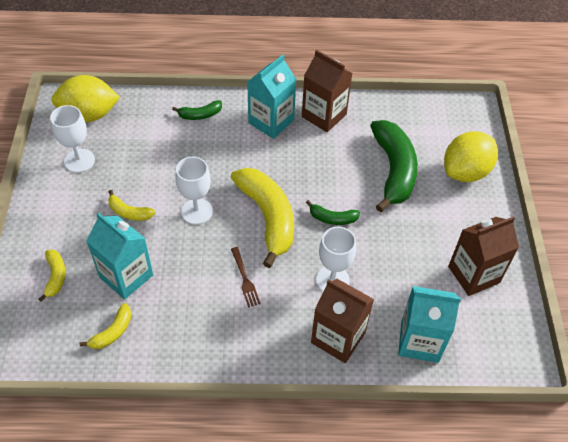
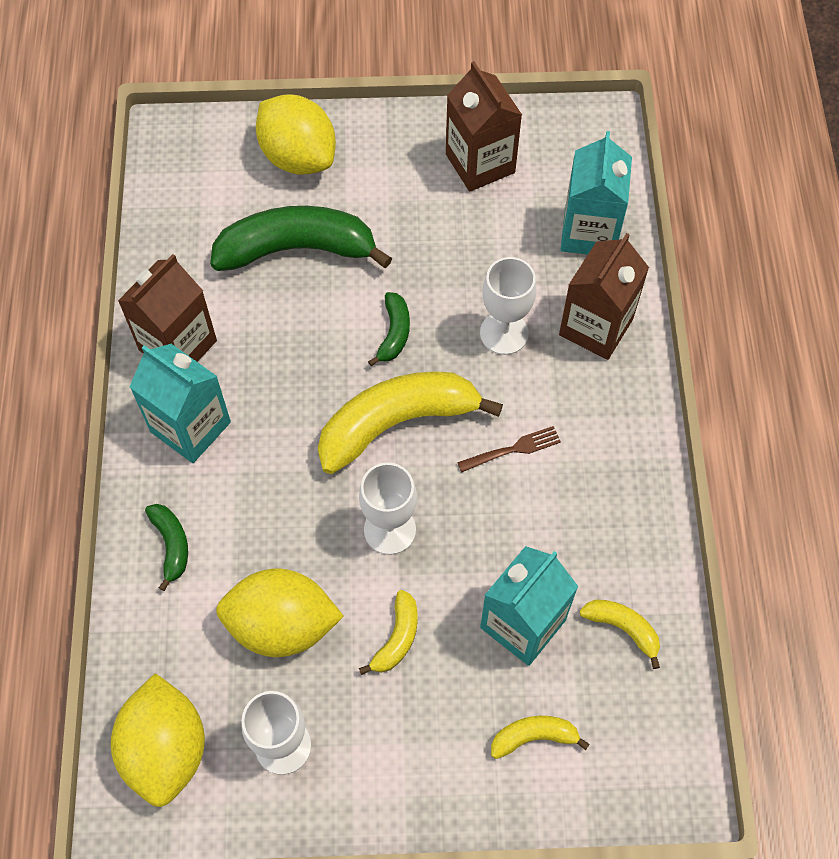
camera: 90 degrees left, 10 degrees up
(146, 161) = (282, 625): none -> yellow lemon

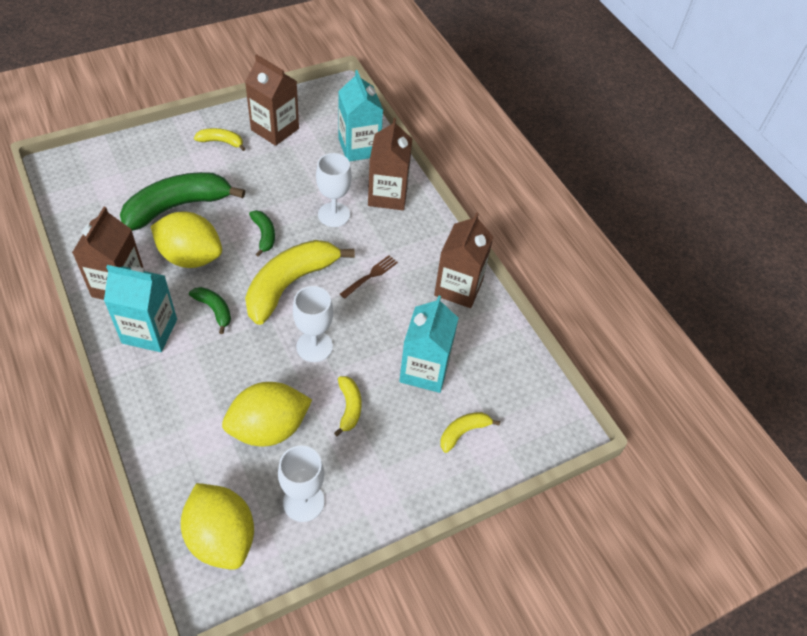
camera: 30 degrees left, 10 degrees down
(171, 545) = (168, 407): green banana -> green banana (214, 310)
(298, 157) = (154, 156): yellow lemon -> yellow lemon (190, 257)
(623, 628) = (485, 351): yellow banana -> yellow banana (221, 142)
(630, 514) = (458, 288): none -> brown carton

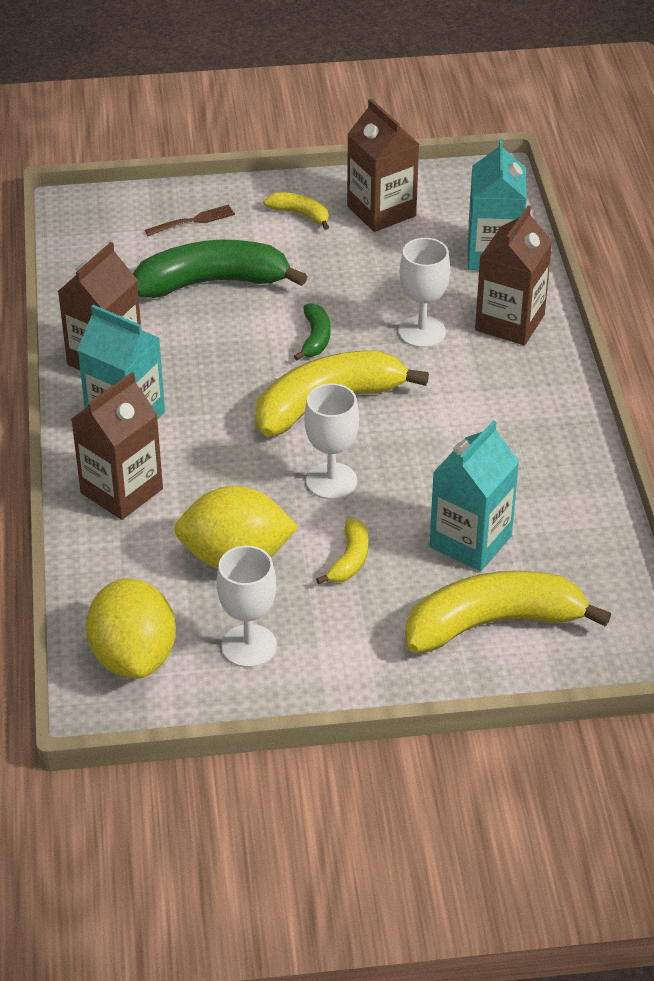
camera: 25 degrees right, 10 degrees down
(190, 257) = (208, 345): yellow lemon -> none
(214, 310) = (216, 411): green banana -> none
(370, 276) = (442, 416): brown fork -> brown fork (193, 221)
(458, 288) = (563, 455): brown carton -> brown carton (121, 491)
(463, 432) = (493, 623): yellow banana -> yellow banana, size x2.15

